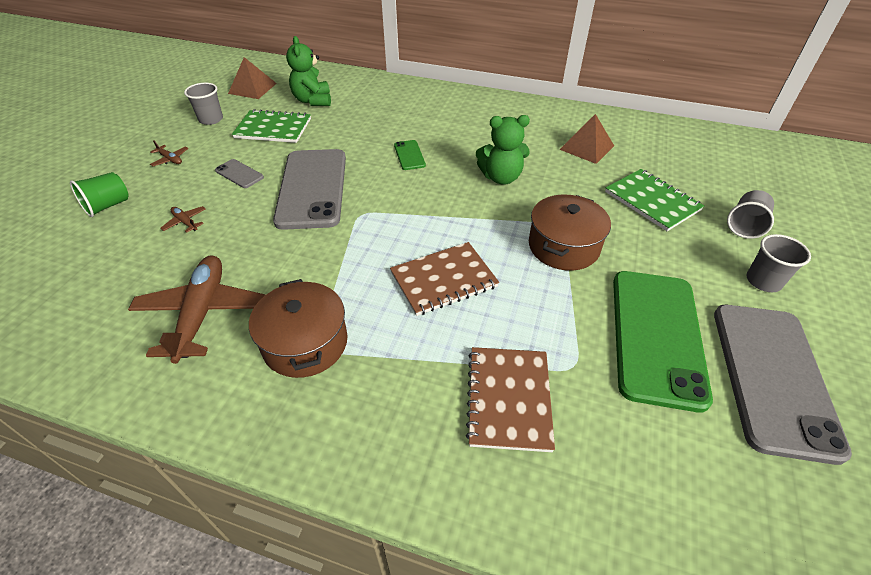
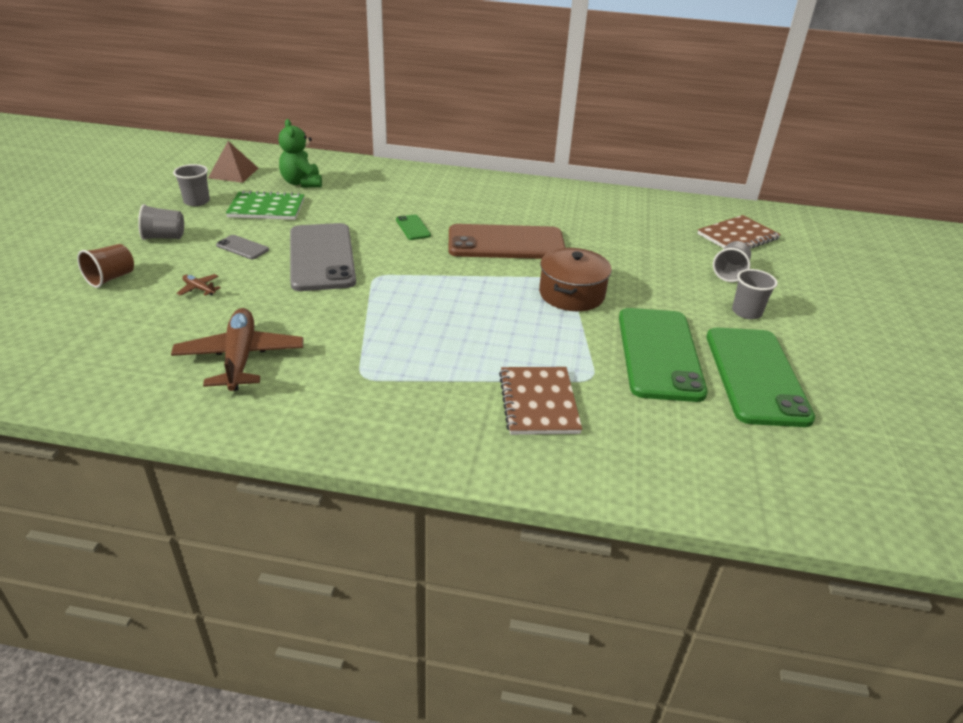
camera: 10 degrees left, 10 degrees down
(108, 206) = (111, 278): green cup -> brown cup
(170, 159) = (164, 237): brown plane -> grey cup
(305, 343) = (347, 374): brown pot -> none
(443, 280) = (466, 323): brown notebook -> brown notebook (738, 237)
(501, 177) = (506, 243): green teddy bear -> brown phone
(587, 147) = (583, 217): brown pyramid -> none
(652, 201) = (647, 257): green notebook -> none
(773, 377) = (756, 376): grey phone -> green phone

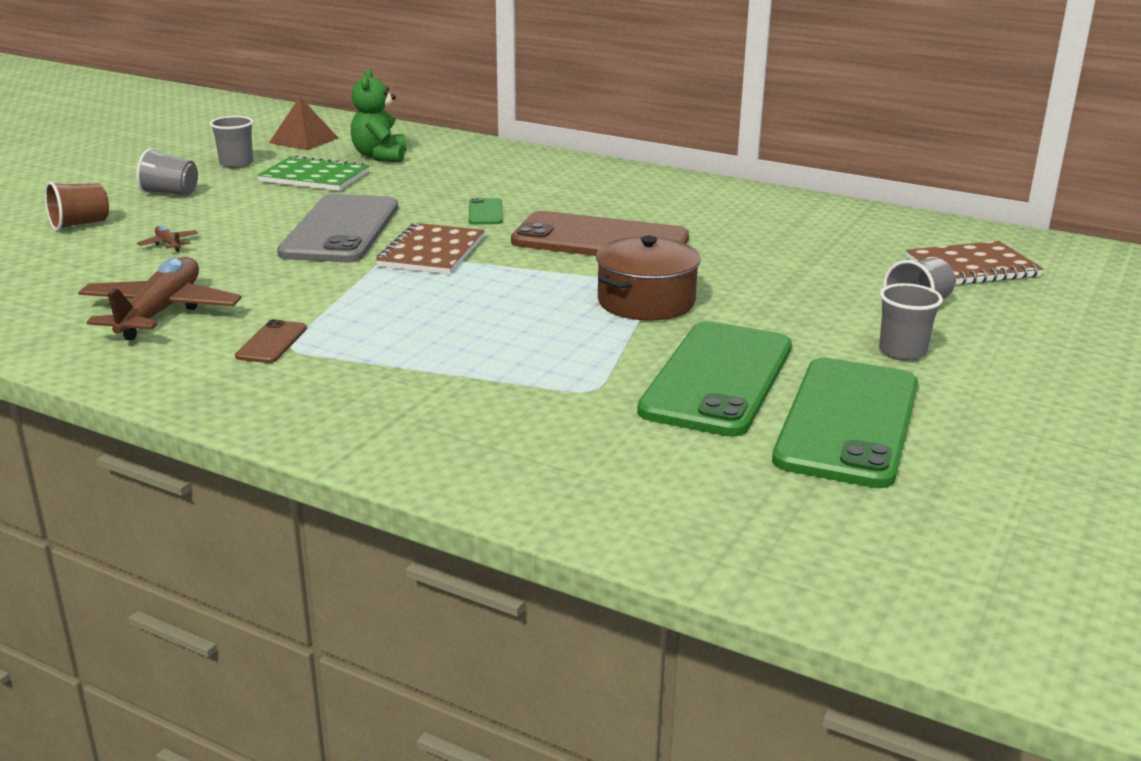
camera: 20 degrees right, 10 degrees down
(242, 247) = (252, 211): grey phone -> none
(345, 374) = (271, 342): none -> brown phone
(538, 402) = (494, 404): brown notebook -> brown notebook (431, 252)

